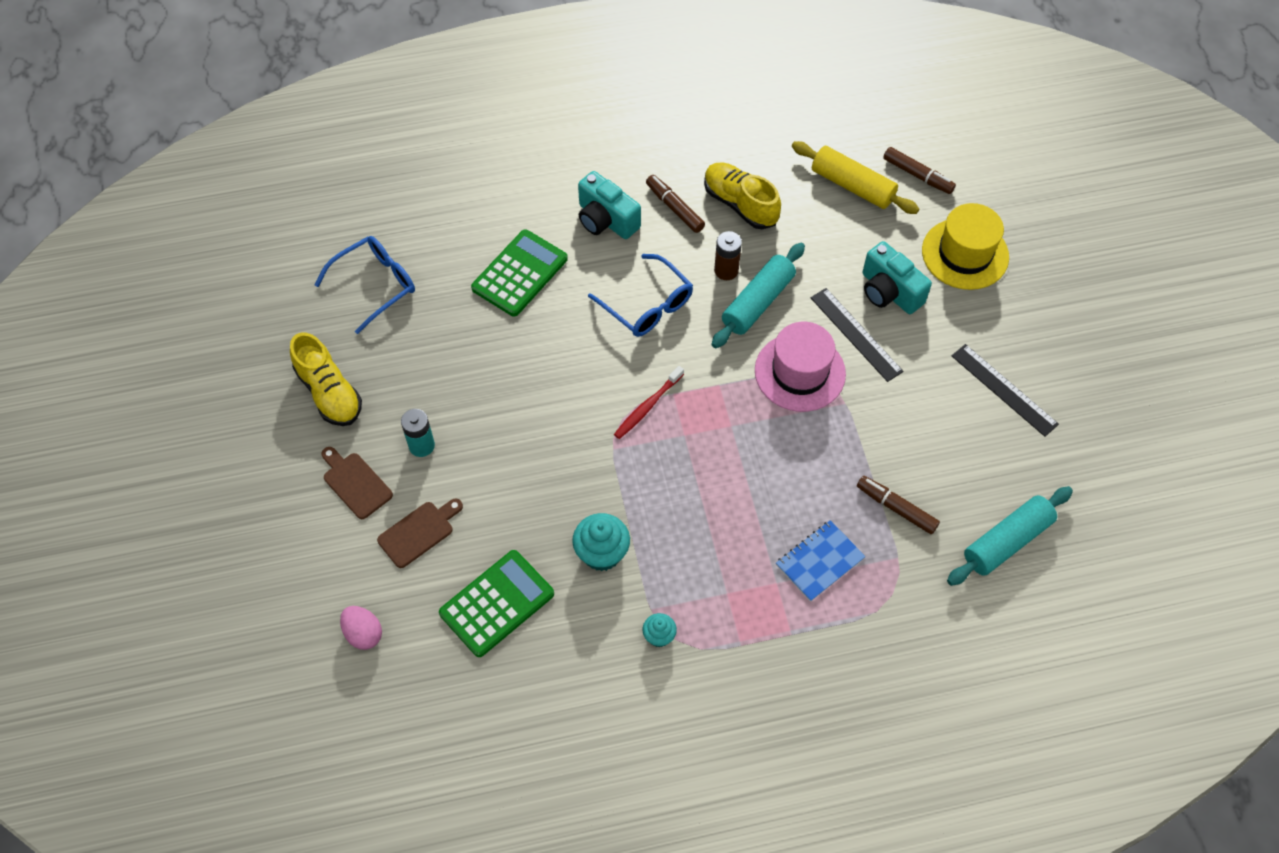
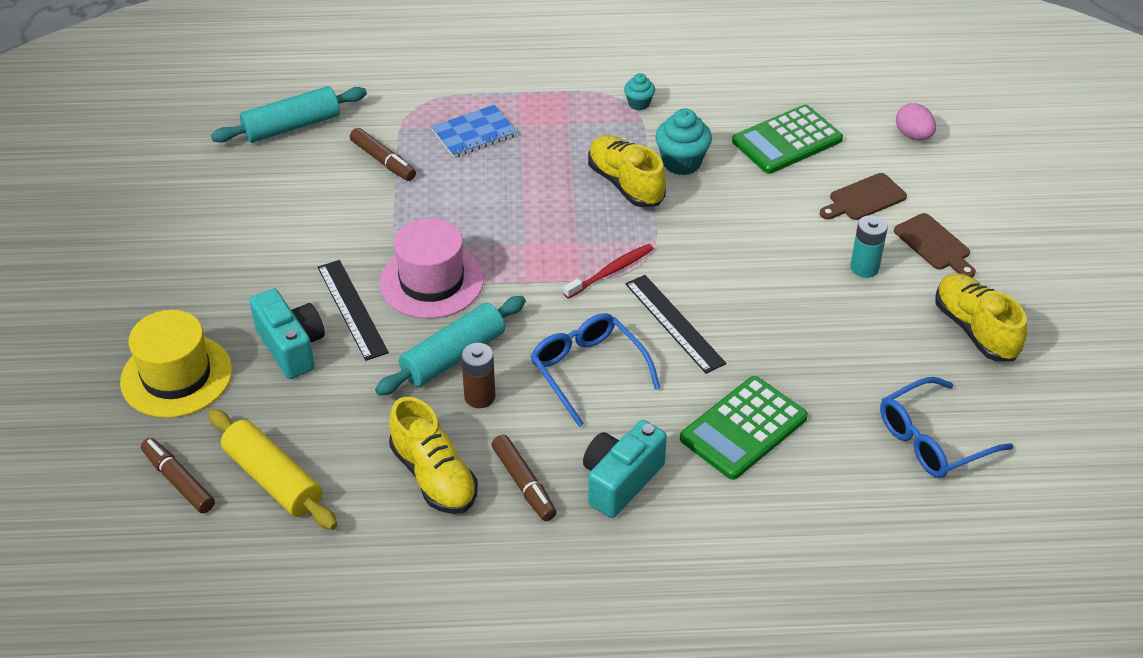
camera: 170 degrees left, 15 degrees down
(606, 220) = (620, 481): turquoise camera -> turquoise camera turned 105 degrees counterclockwise
(653, 515) = (625, 184): none -> yellow shoe
(1004, 390) = (218, 238): black ruler -> black ruler (674, 323)

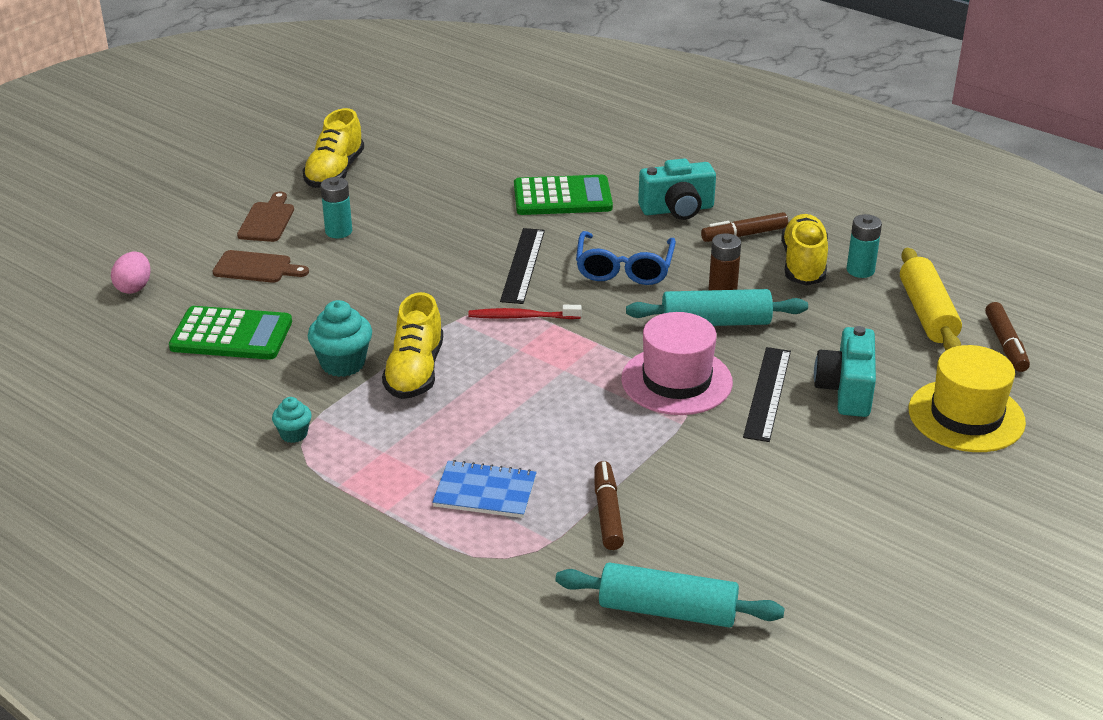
camera: 140 degrees left, 10 degrees down
(373, 502) = (860, 270): none -> turquoise battery
(524, 484) = (744, 235): brown marker -> brown marker turned 120 degrees counterclockwise
(932, 440) = (458, 145): blue glasses -> none

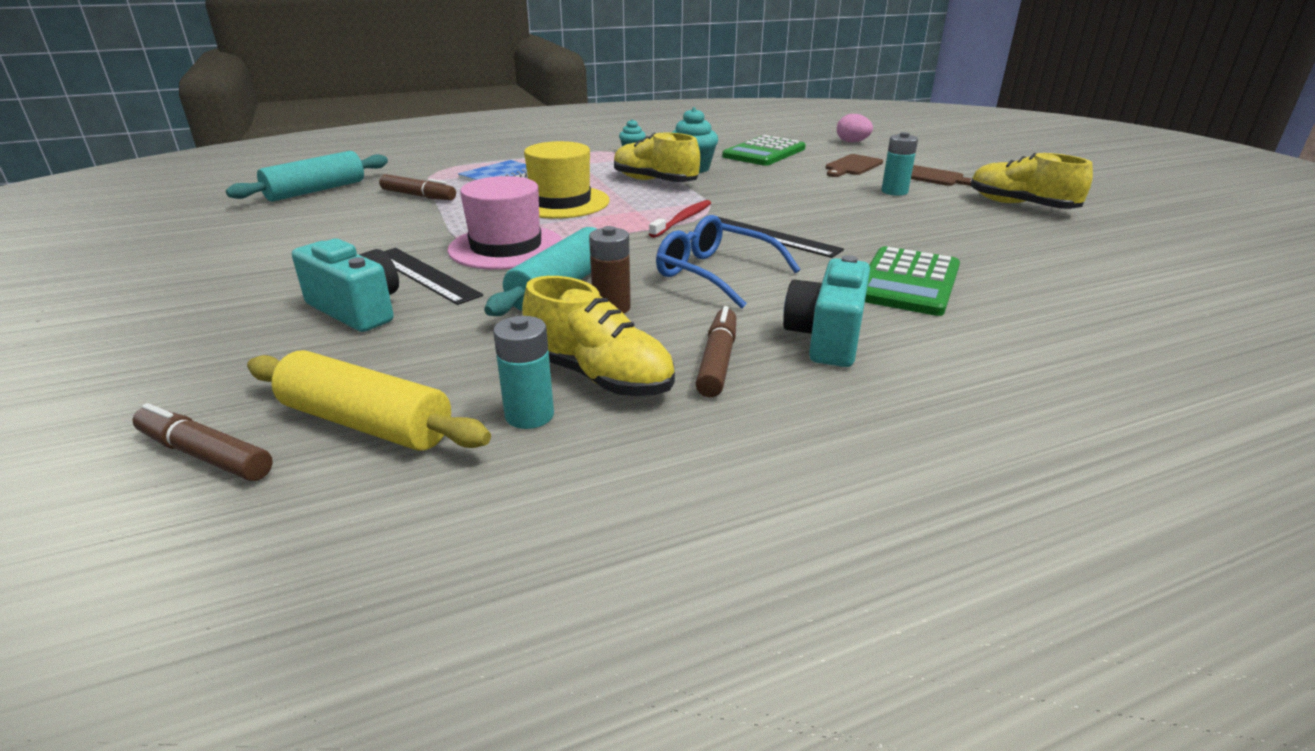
camera: 120 degrees right, 5 degrees down
(966, 416) = (195, 356): yellow hat -> yellow hat (560, 202)

